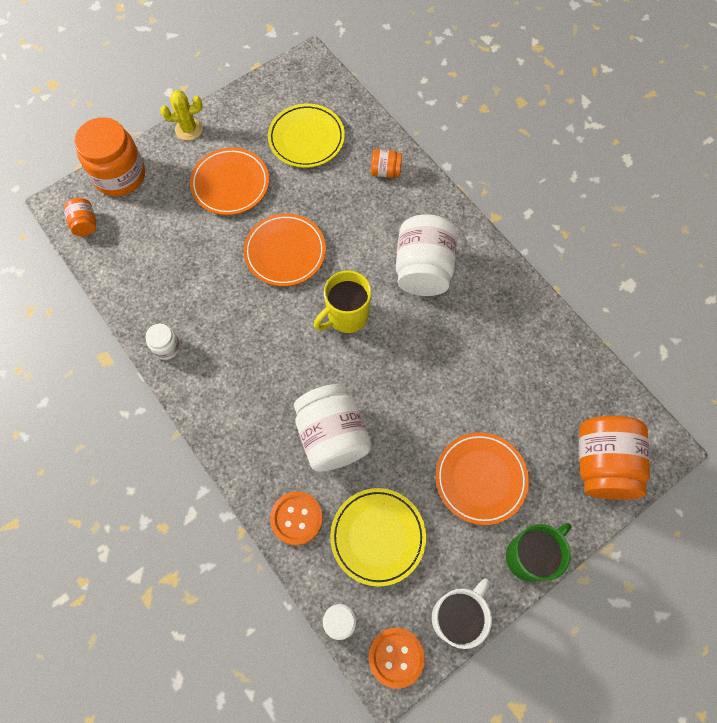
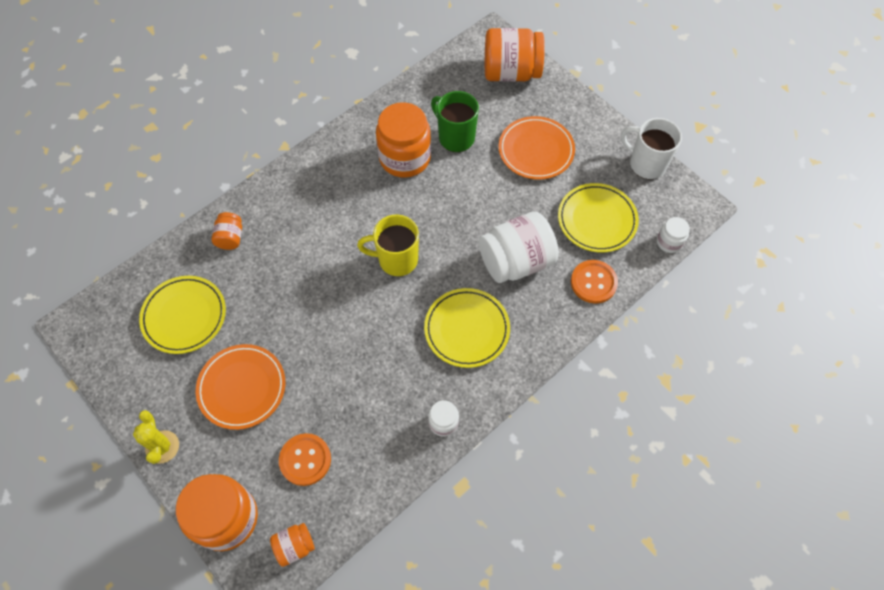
camera: 95 degrees left, 5 degrees down
(259, 377) = (467, 329): none -> yellow plate
(285, 252) = (327, 322): orange plate -> none
(346, 316) = (396, 260): yellow mug -> yellow mug turned 135 degrees clockwise
(396, 657) = (685, 201): orange button -> orange button (305, 460)
(423, 269) = (343, 199): white jar -> none
(474, 332) = (405, 158): none -> orange jar
(529, 556) = (591, 118): green mug -> green mug (455, 137)

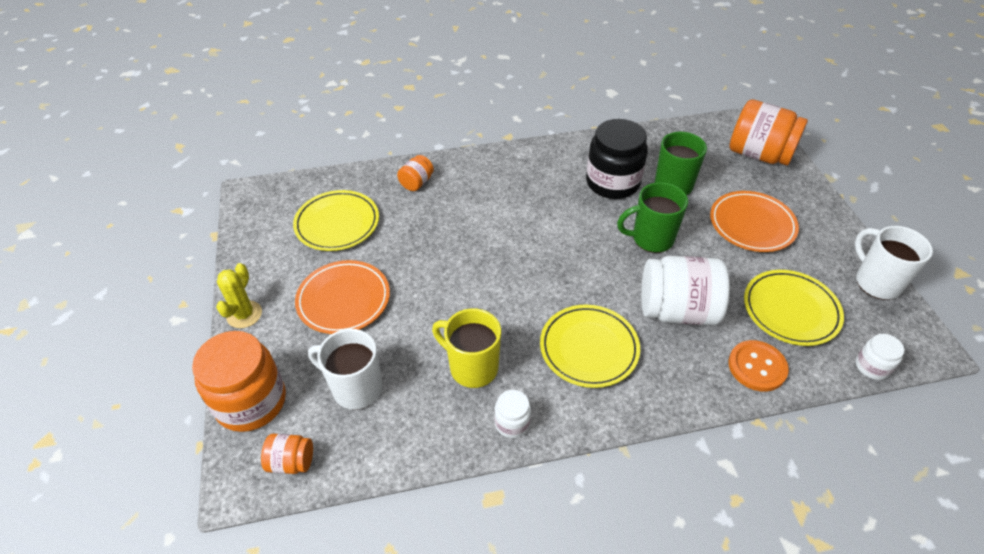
camera: 30 degrees right, 15 degrees down
(305, 460) = (355, 388): orange button -> white mug
(396, 260) = (554, 259): yellow mug -> yellow mug (472, 367)
(405, 158) = (612, 182): orange jar -> black jar
(464, 202) = (651, 239): none -> green mug

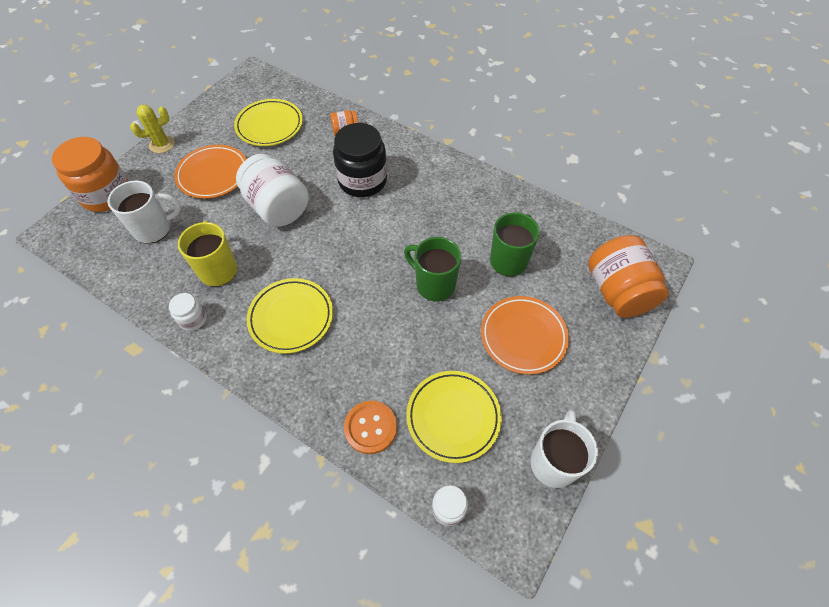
camera: 45 degrees right, 10 degrees up
(291, 462) = (82, 241): orange jar -> none
(355, 388) = (154, 229): white mug -> white mug turned 90 degrees clockwise
(612, 182) = (468, 225): black jar -> black jar (362, 180)
(677, 310) = (377, 345): white jar -> white jar (277, 207)

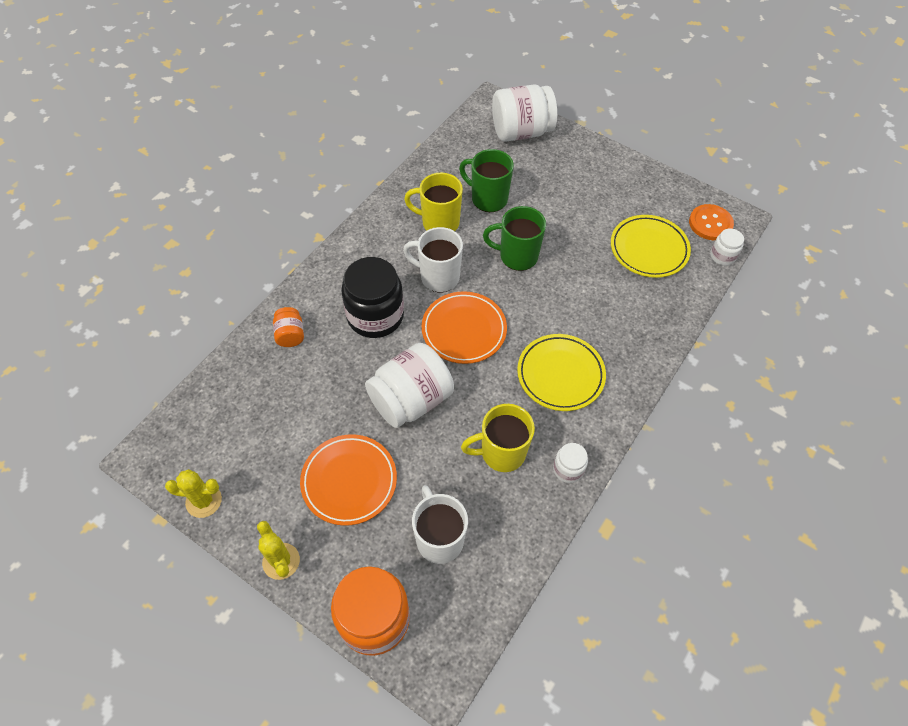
camera: 90 degrees left, 0 degrees up
(214, 103) = (203, 501): none -> yellow cactus
(269, 126) = (265, 422): yellow plate -> none
(370, 427) = (666, 306): orange button -> orange button (710, 223)
(434, 284) = (517, 256): green mug -> green mug turned 60 degrees clockwise
(472, 221) = (439, 222): none -> yellow mug
(523, 336) = (569, 197): orange plate -> orange plate (464, 330)
(554, 462) = (676, 191): white mug -> white mug (438, 277)
(617, 292) = (521, 132): orange jar -> white jar

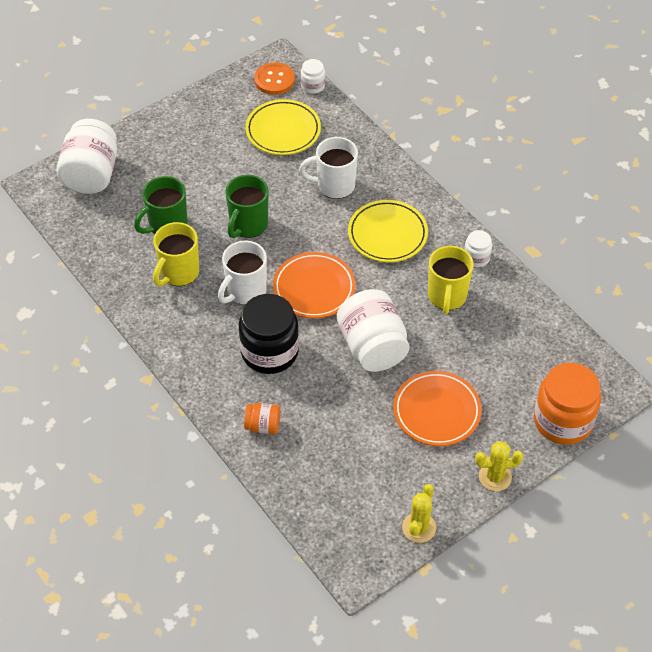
camera: 70 degrees left, 5 degrees down
(439, 538) = (509, 360): white mug -> white mug (334, 186)

